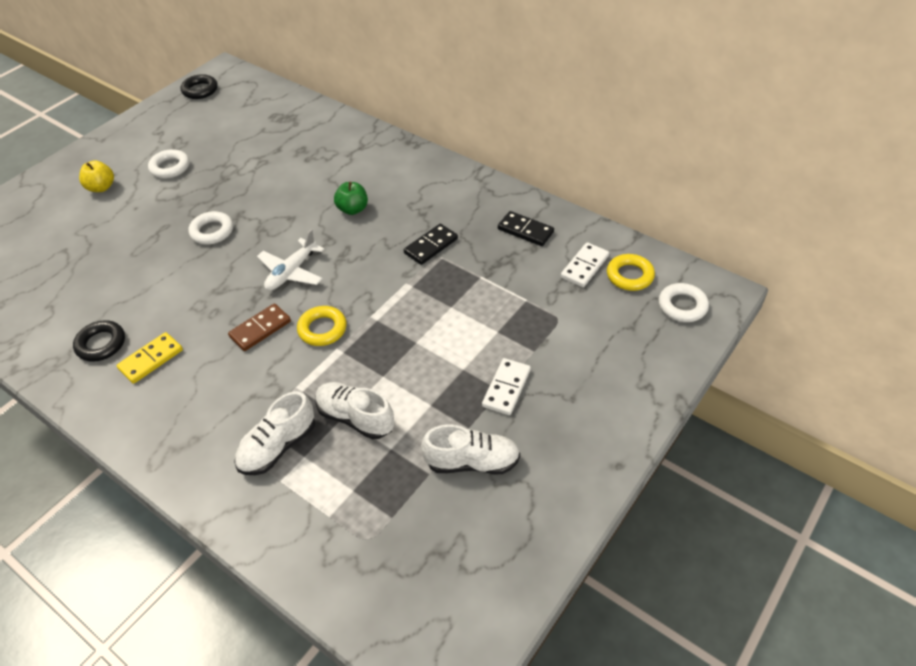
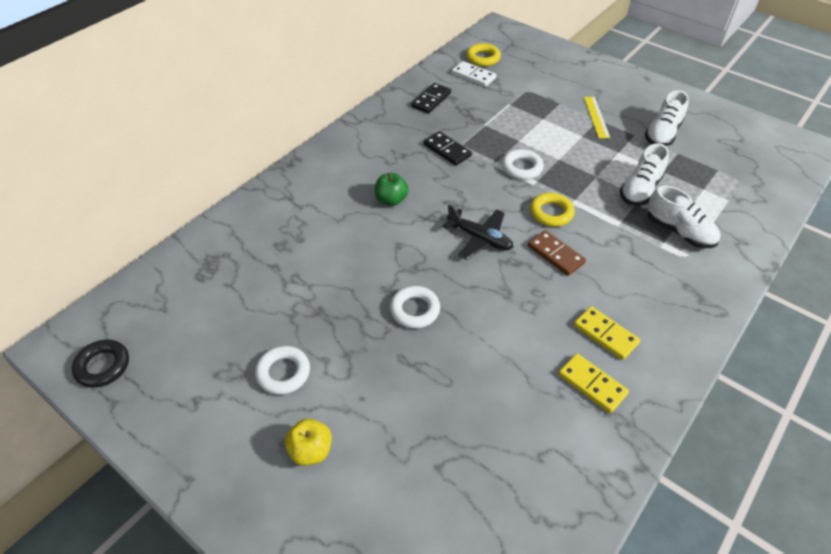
camera: 90 degrees left, 0 degrees up
(101, 344) = (592, 384): black ring -> yellow domino
(291, 272) = (479, 238): white plane -> black plane
(472, 462) = (662, 134): white shoe -> white shoe turned 150 degrees counterclockwise
(506, 388) = (596, 117): white domino -> yellow ruler
(682, 306) = (511, 41): white ring -> white ring (522, 168)

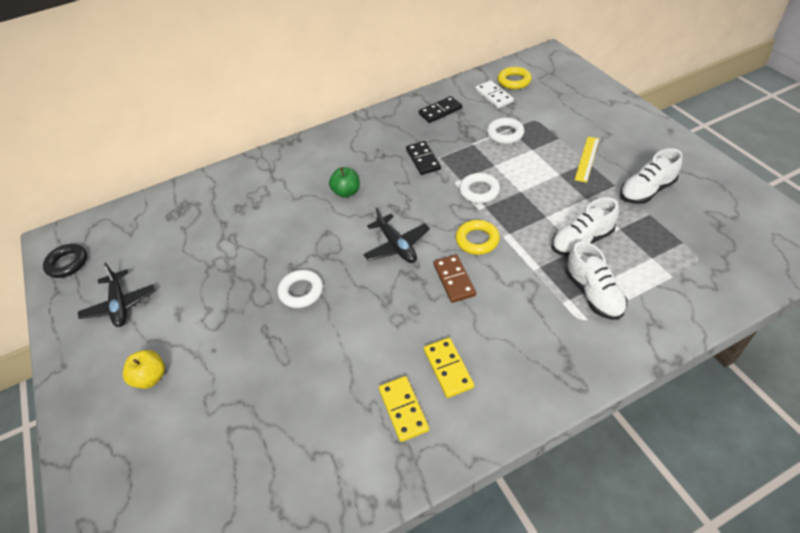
camera: 30 degrees right, 0 degrees up
(212, 389) = (120, 304): none -> black plane
(283, 373) = (173, 309): white ring -> white ring (505, 134)

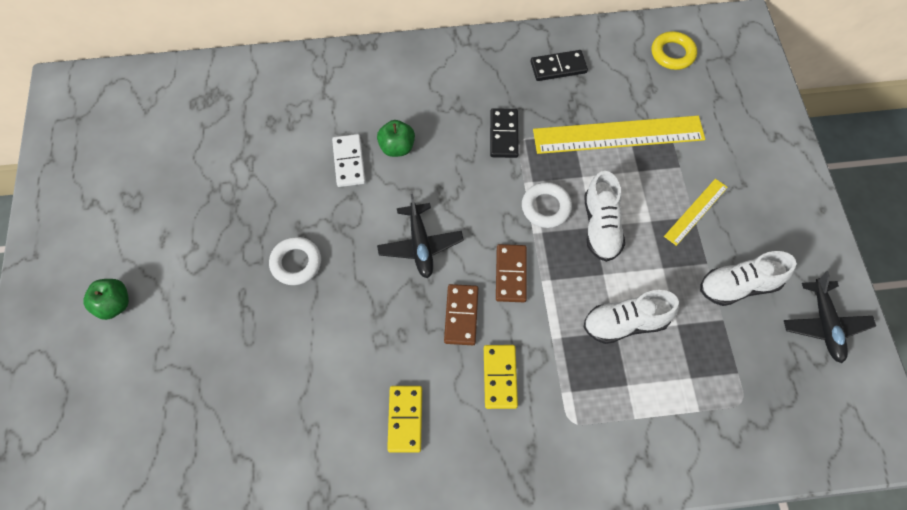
camera: 15 degrees right, 15 degrees up
(67, 263) = (71, 126): black ring -> none
(120, 304) = (109, 202): black plane -> black plane (825, 325)
(151, 377) = (114, 305): yellow apple -> green apple
(403, 409) = (341, 446): yellow domino -> yellow domino (500, 377)
(477, 240) = (511, 274): yellow ring -> brown domino
(493, 96) = (635, 68): white domino -> white domino (349, 162)
(505, 134) = (618, 134): white ring -> yellow ruler
(593, 293) = (600, 395): white shoe -> white shoe (601, 227)

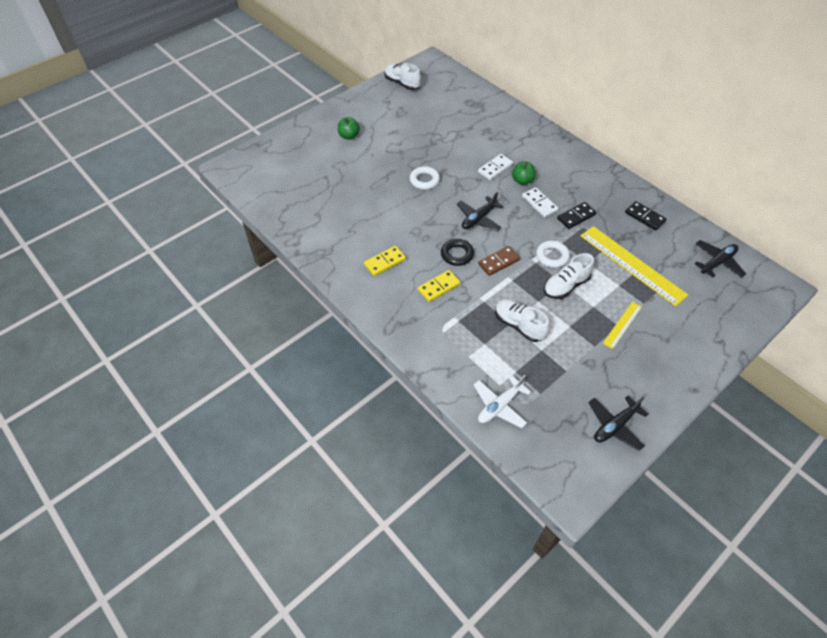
camera: 55 degrees right, 10 degrees down
(451, 157) = (539, 203): none -> white domino
(461, 315) = (457, 254): brown domino -> black ring
(672, 54) = (717, 262): yellow ring -> black plane
(695, 211) = (622, 324): yellow ruler -> yellow ruler turned 60 degrees counterclockwise
(729, 433) = (499, 406): none -> white plane
(739, 286) = (595, 369): white shoe -> white shoe (402, 83)

